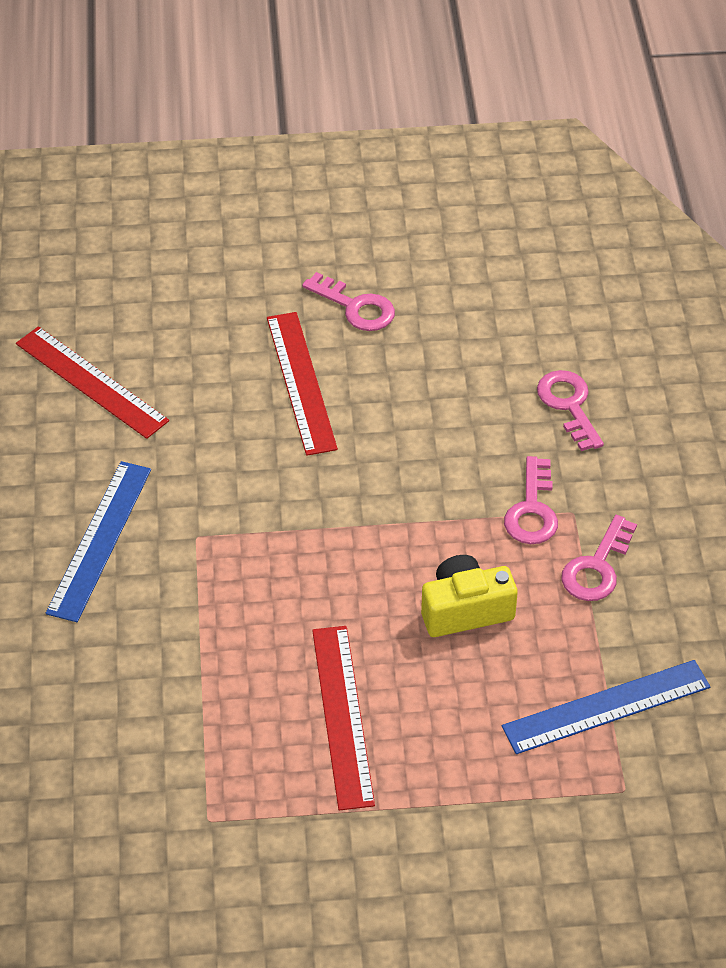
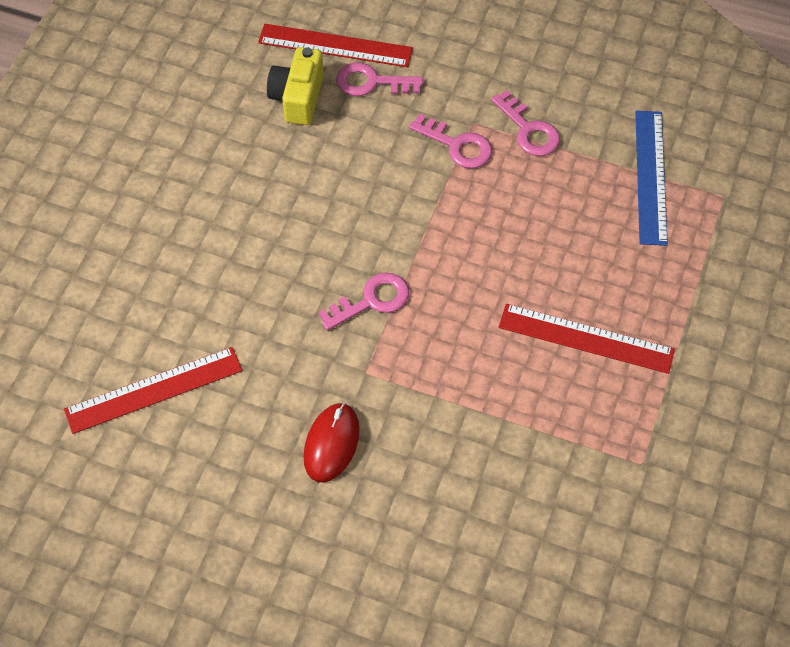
camera: 65 degrees left, 10 degrees up
(99, 540) = (331, 444): blue ruler -> red mouse
(301, 382) = (246, 240): red ruler -> red ruler (335, 46)
(356, 307) = (190, 173): pink key -> pink key (372, 301)
(465, 610) = (527, 223): yellow camera -> yellow camera (298, 97)

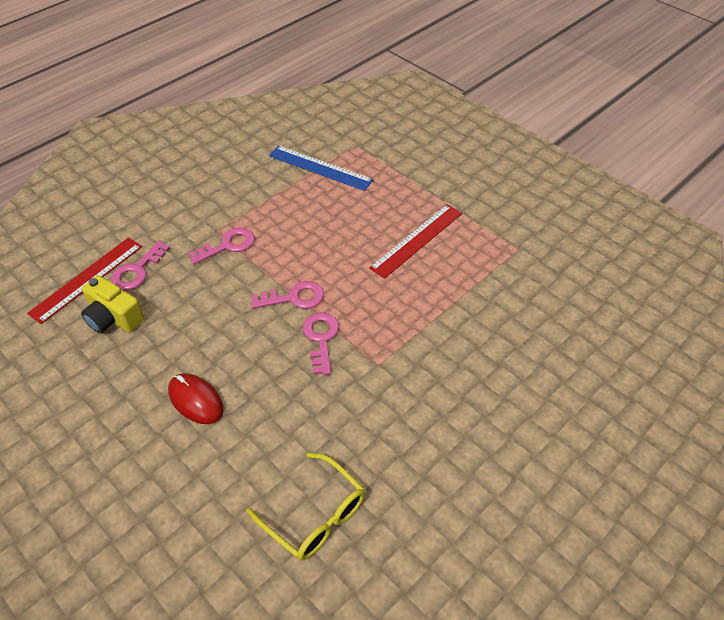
camera: 65 degrees left, 10 degrees down
(154, 390) = (315, 515): red ruler -> yellow glasses
(331, 444) = (426, 407): red mouse -> red mouse (196, 400)
(528, 130) = (244, 207): pink key -> pink key (294, 298)

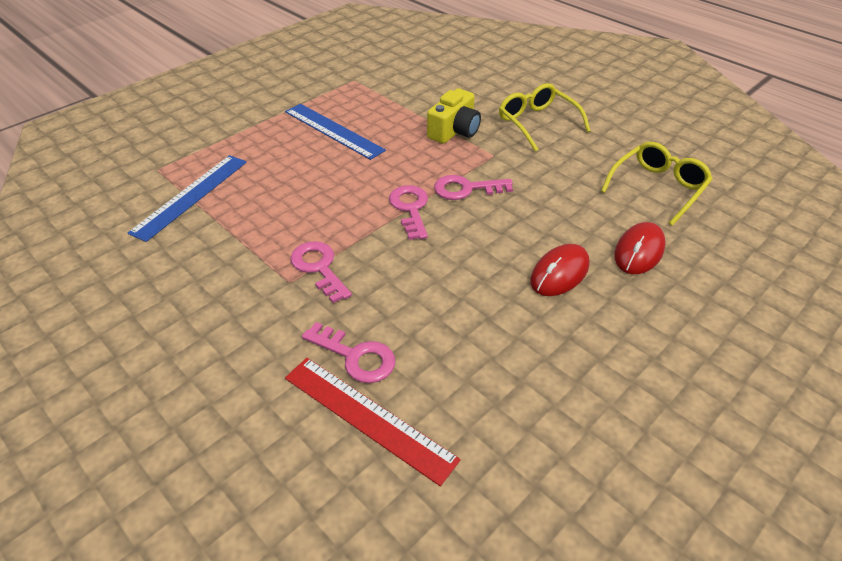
camera: 90 degrees left, 5 degrees down
(113, 318) = (444, 369): yellow camera -> yellow camera (454, 131)
(214, 472) = (639, 251): none -> red mouse
(417, 240) = (333, 131): red ruler -> blue ruler
(444, 411) = (537, 123): none -> yellow glasses

